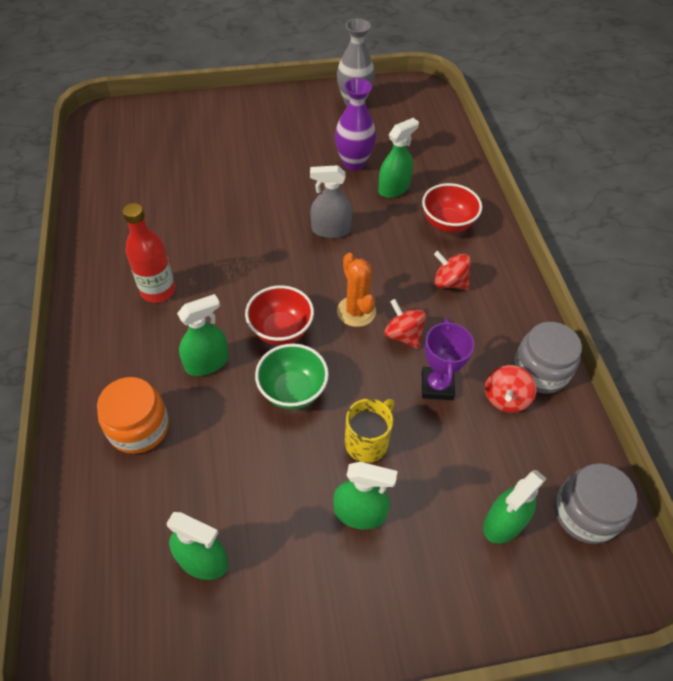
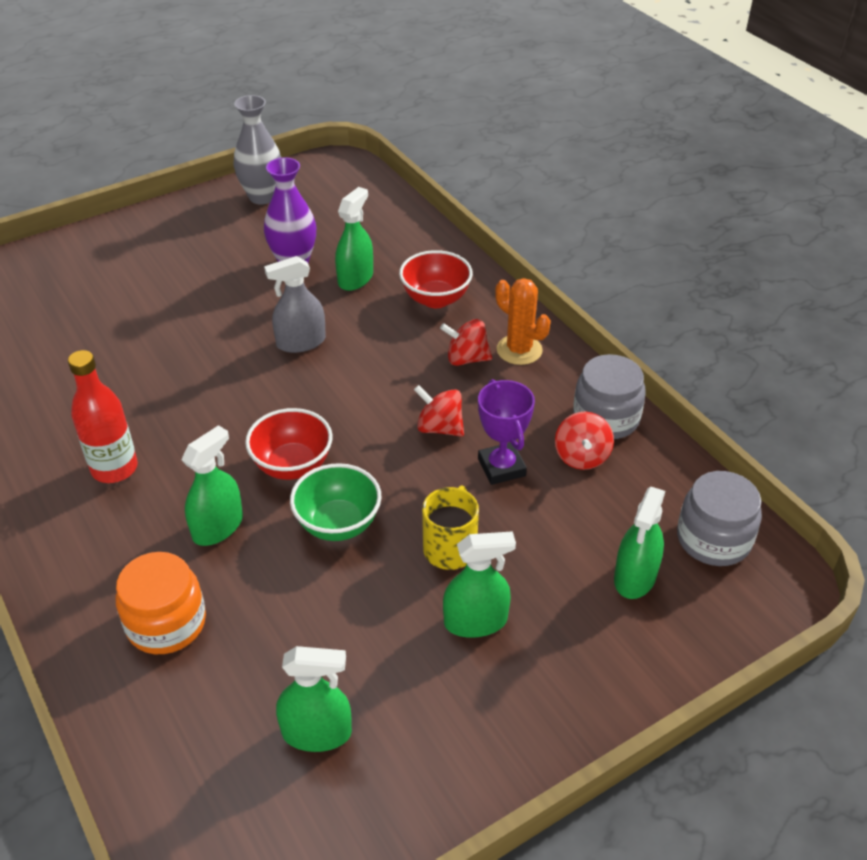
camera: 20 degrees left, 10 degrees down
(356, 311) = (373, 419): orange cactus -> orange cactus (519, 350)

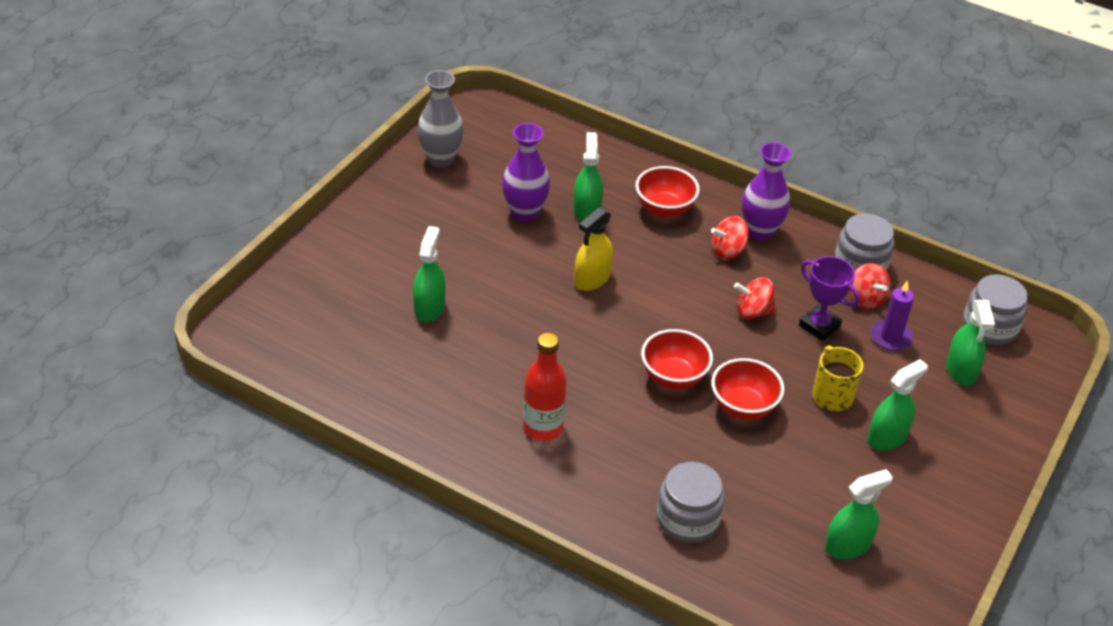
camera: 30 degrees left, 0 degrees up
(166, 623) = (687, 519): orange jar -> grey jar
(218, 527) = (661, 441): green spray bottle -> green spray bottle (429, 308)
(301, 342) = (592, 279): grey spray bottle -> yellow spray bottle
(338, 524) = (743, 407): green bowl -> red bowl
(519, 350) = (760, 231): orange cactus -> purple vase
(577, 508) = (890, 337): none -> purple candle

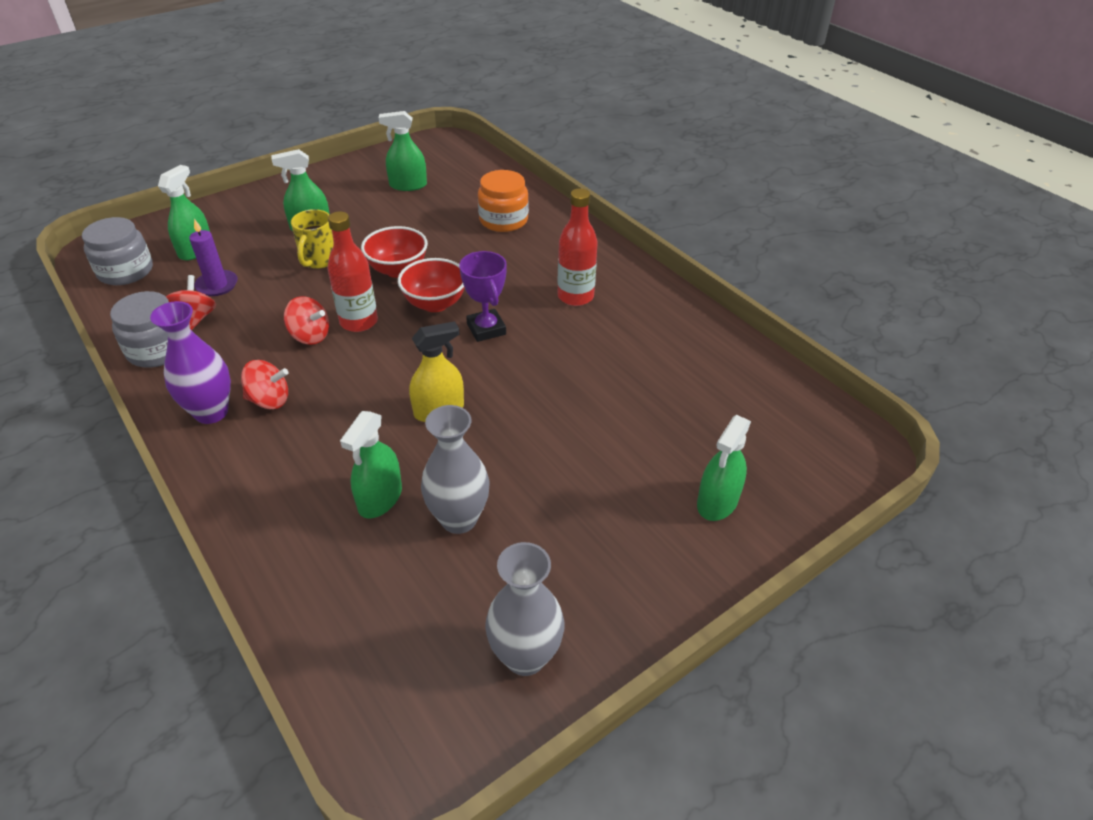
camera: 155 degrees left, 0 degrees up
(429, 308) = (633, 427): green spray bottle -> green spray bottle (717, 502)
(524, 213) = (459, 519): purple vase -> grey vase
(664, 209) = (286, 472): red bowl -> none
(687, 519) = (503, 220): grey jar -> orange jar
(725, 337) = (359, 322): none -> red bottle
(819, 326) = (265, 309): purple trophy -> purple trophy (486, 329)

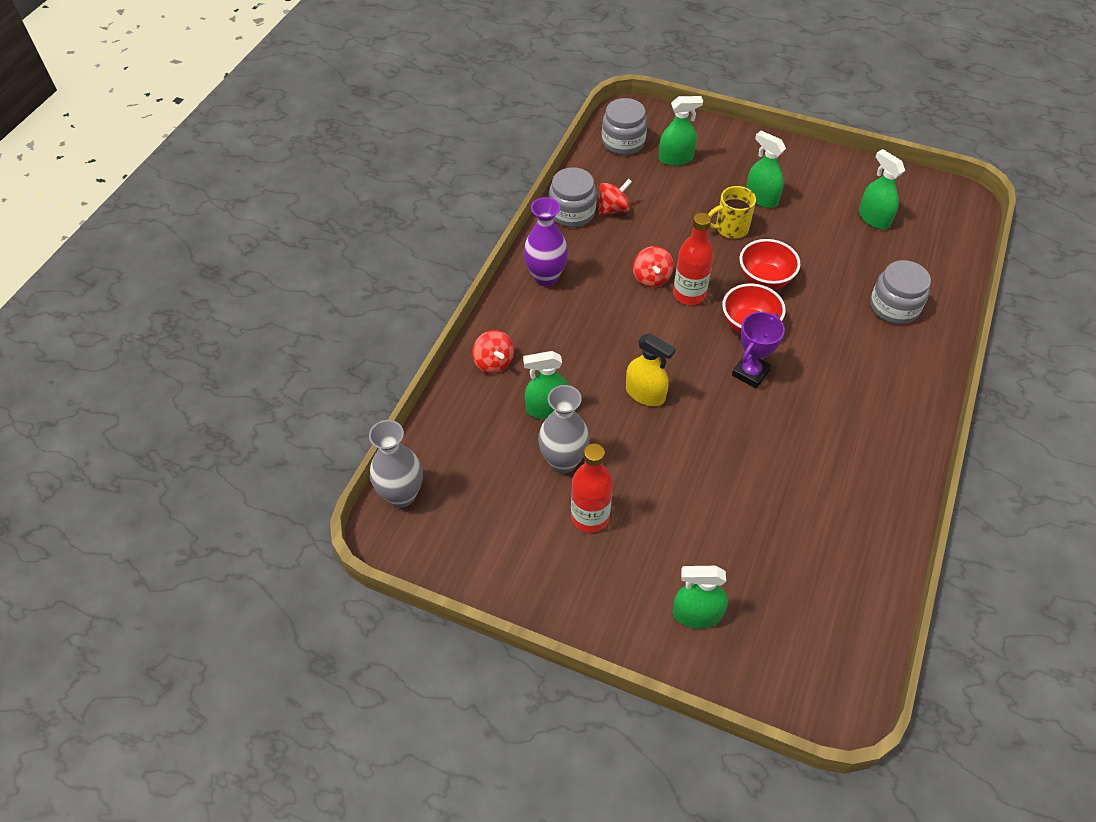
camera: 60 degrees right, 10 degrees up
(217, 285) = (653, 195): purple candle -> none
(269, 400) = (578, 298): red spinning top -> red spinning top (493, 362)
(503, 220) = (894, 307): orange jar -> grey jar
(525, 656) = (490, 555): grey vase -> grey vase (401, 495)
(575, 296) = (843, 409): red bottle -> red bottle (590, 517)

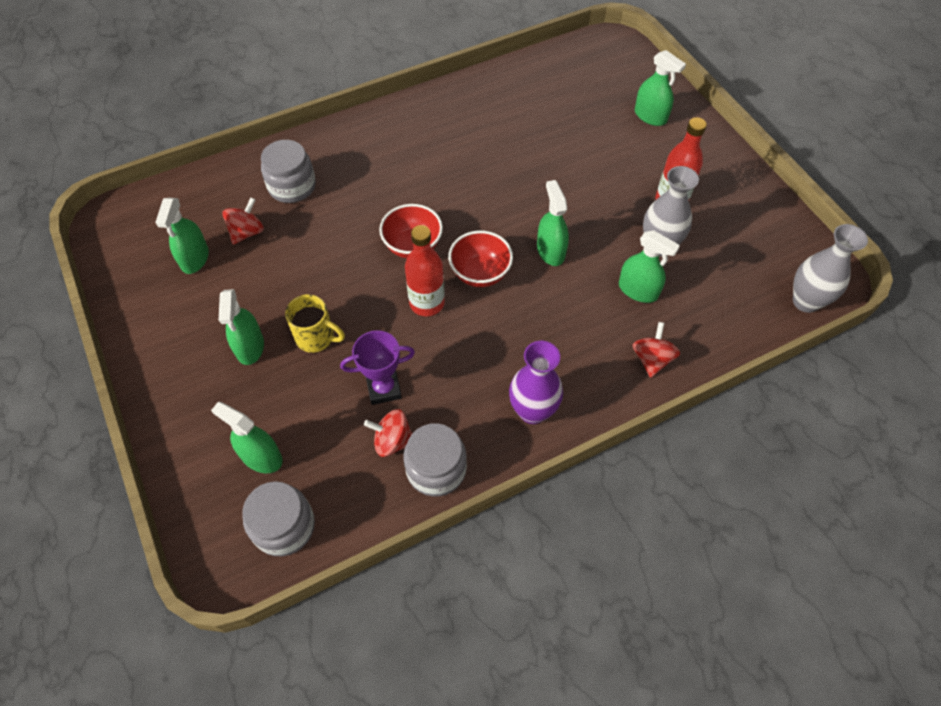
camera: 140 degrees left, 5 degrees up
(645, 394) = (550, 251): yellow spray bottle -> green spray bottle
(651, 278) = (440, 340): red spinning top -> red spinning top (247, 232)
(750, 373) = (456, 214): purple trophy -> purple trophy (384, 388)
(764, 279) = (352, 272): red bowl -> red bowl (480, 273)

